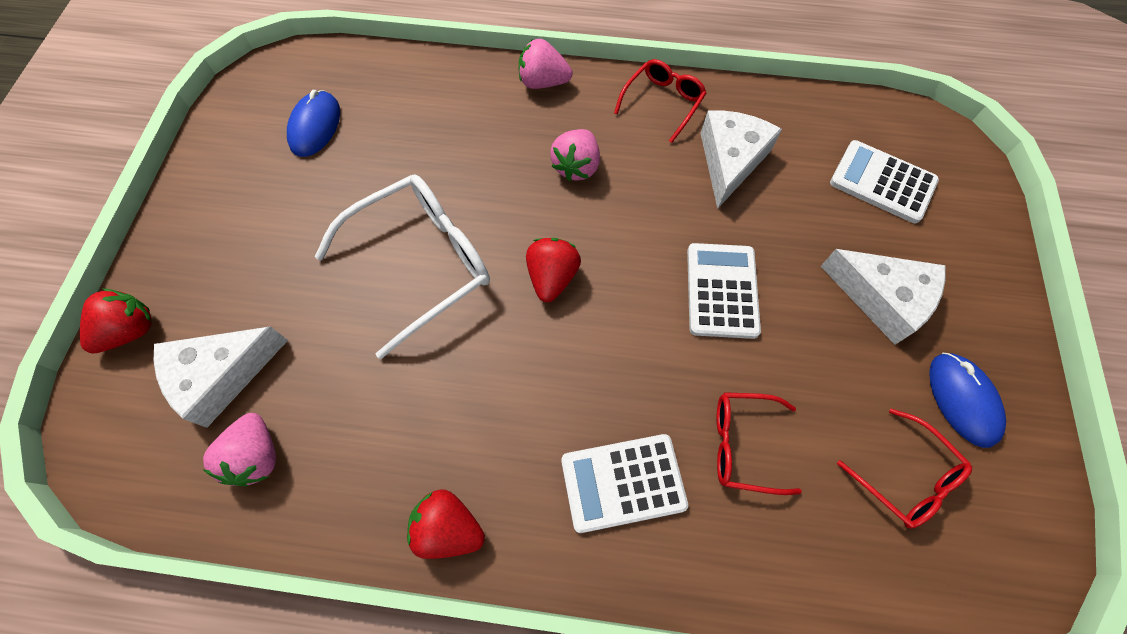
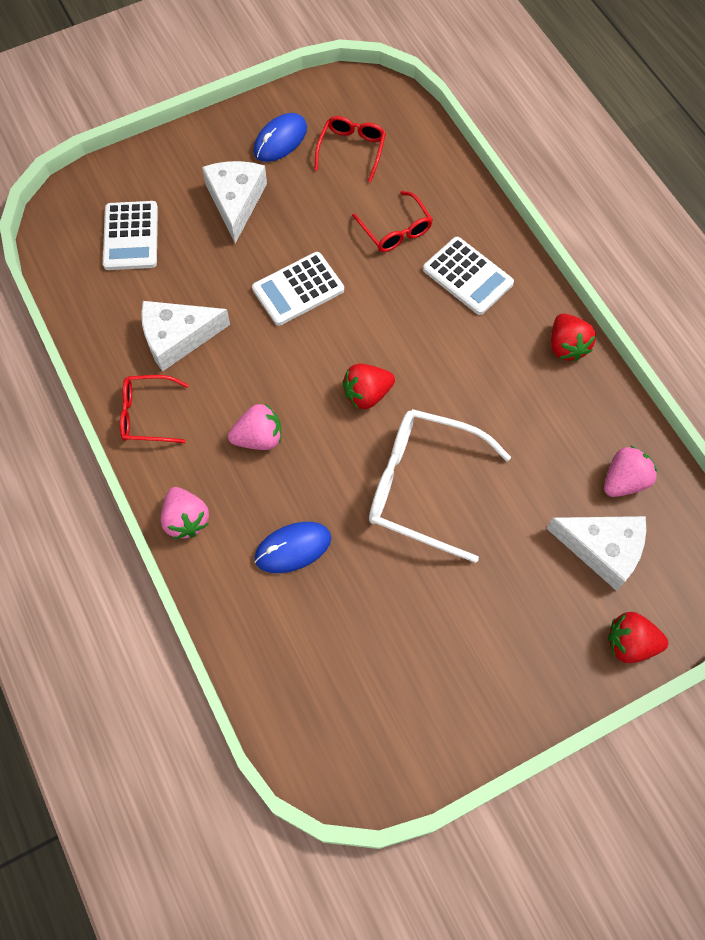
camera: 125 degrees left, 0 degrees up
(315, 126) = (366, 674): blue mouse -> blue mouse (293, 548)

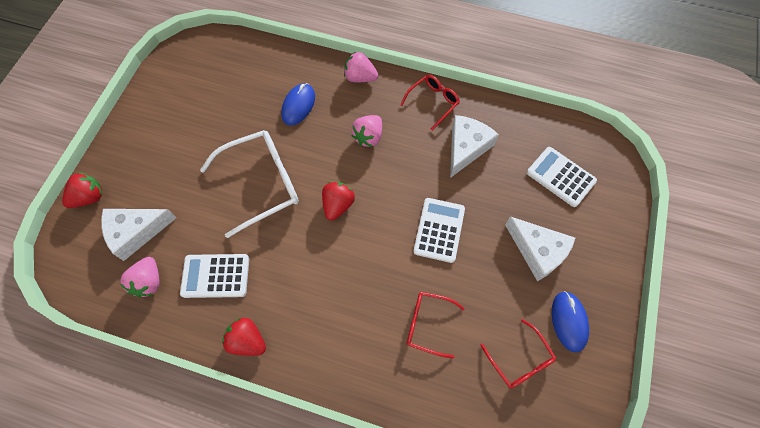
camera: 135 degrees right, 0 degrees up
(467, 276) = (352, 333): white calculator -> white calculator (215, 276)

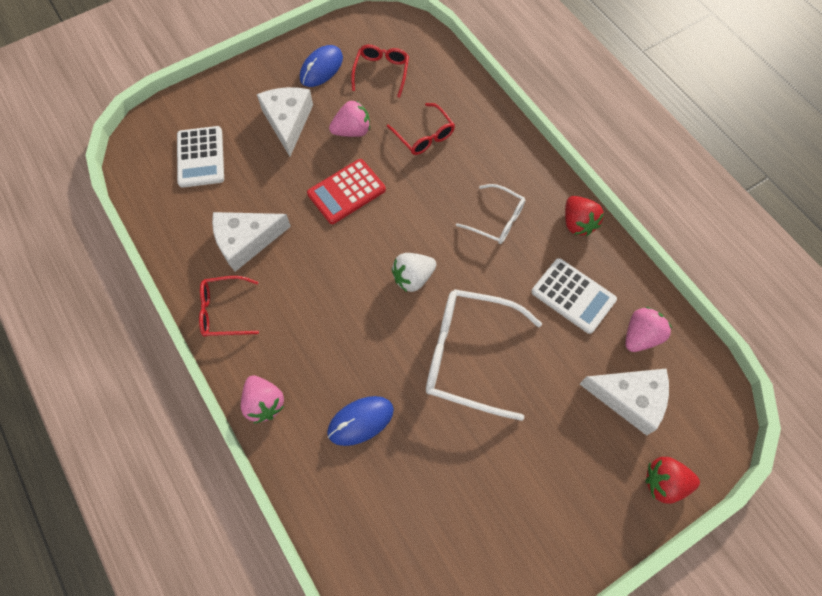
camera: 140 degrees left, 0 degrees up
(313, 294) = (496, 220): none -> white glasses
(338, 205) = (413, 278): red strawberry -> white strawberry
(368, 137) = (323, 324): pink strawberry -> pink strawberry (352, 131)
(439, 230) = (346, 192): white calculator -> red calculator

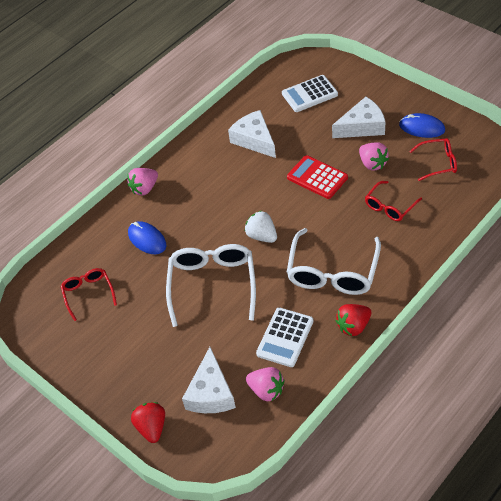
camera: 80 degrees right, 15 degrees down
(224, 311) = (200, 147): red glasses -> red glasses (88, 294)
(496, 220) = (333, 272): white glasses -> white glasses, size x1.78

